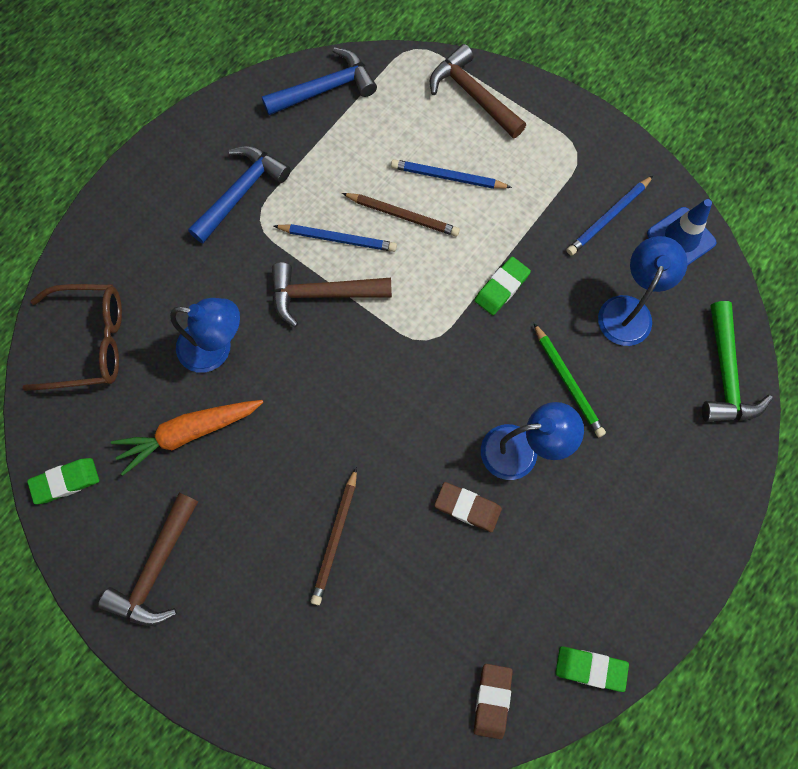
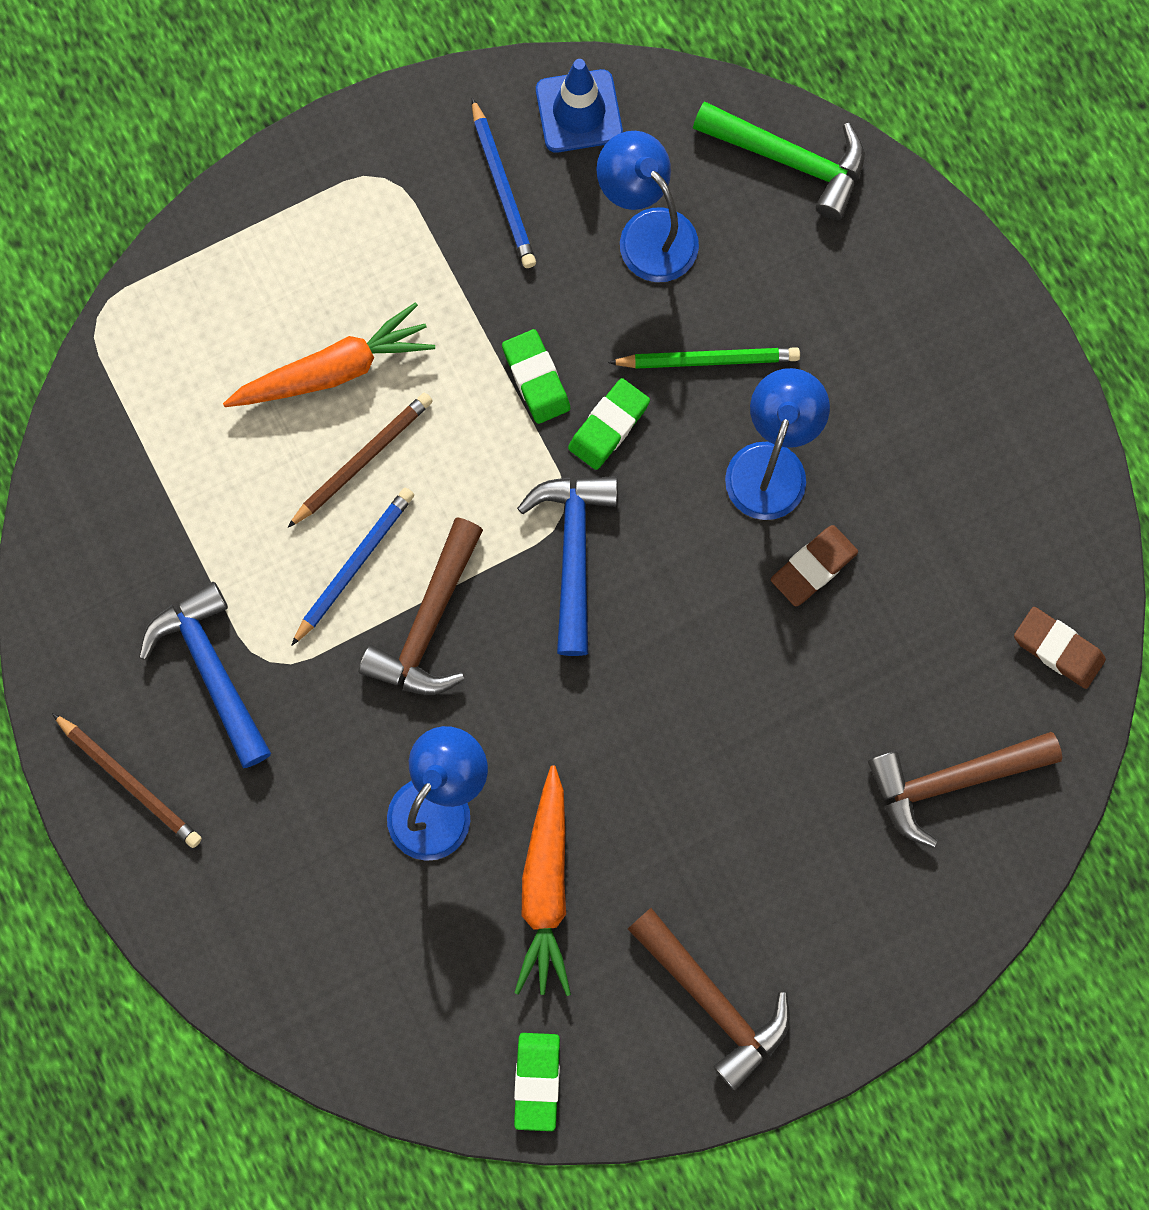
camera: 65 degrees left, 5 degrees up
(89, 342) = (344, 977): brown glasses -> none
(326, 89) = (99, 475): blue hammer -> blue hammer (573, 552)
(335, 538) = (776, 751): brown pencil -> brown pencil (130, 782)
(448, 177) = (333, 370): blue pencil -> orange carrot
(472, 95) = (219, 273): brown hammer -> brown hammer (951, 781)
(590, 668) = (1071, 515): green eraser -> green eraser (608, 426)

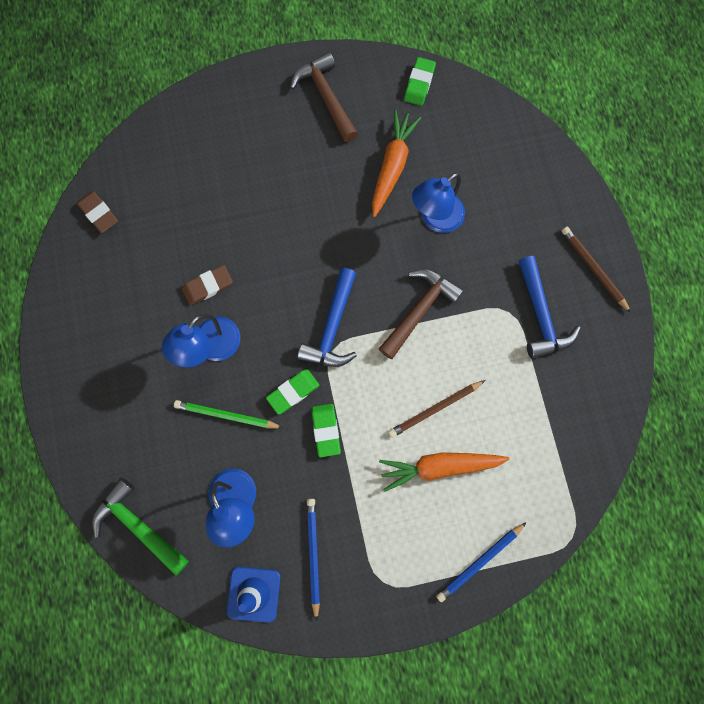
camera: 165 degrees left, 0 degrees up
(354, 565) = (452, 351): blue pencil -> blue pencil (479, 562)
(951, 781) = (177, 165): brown hammer -> none

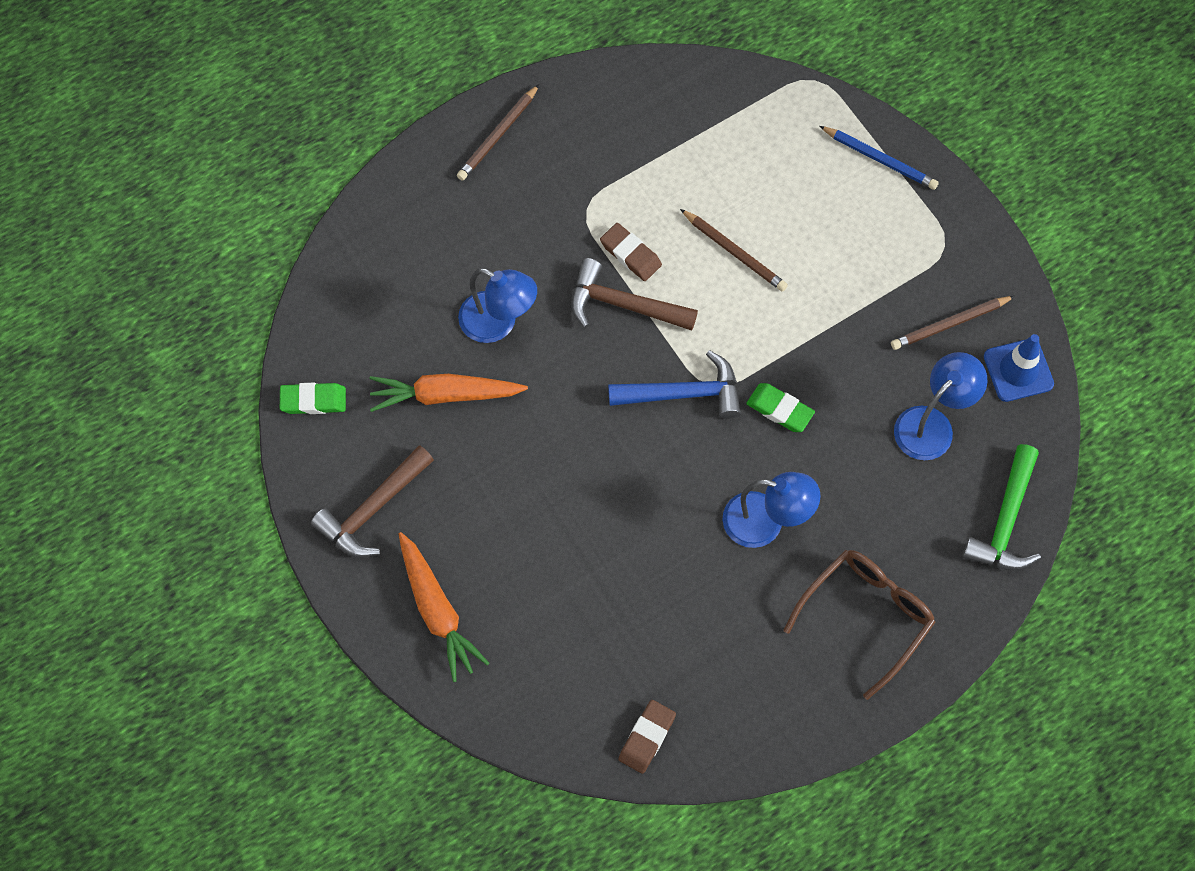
camera: 110 degrees left, 10 degrees down
(114, 390) = (866, 617): none -> brown glasses
(208, 286) = (691, 557): brown eraser -> brown eraser (630, 254)
(226, 415) = (839, 473): green pencil -> none
(313, 555) = (950, 324): blue pencil -> brown pencil
(326, 430) = (808, 358): green eraser -> none
(440, 466) = (797, 227): orange carrot -> orange carrot (437, 610)
(540, 315) = (578, 175): blue hammer -> none

